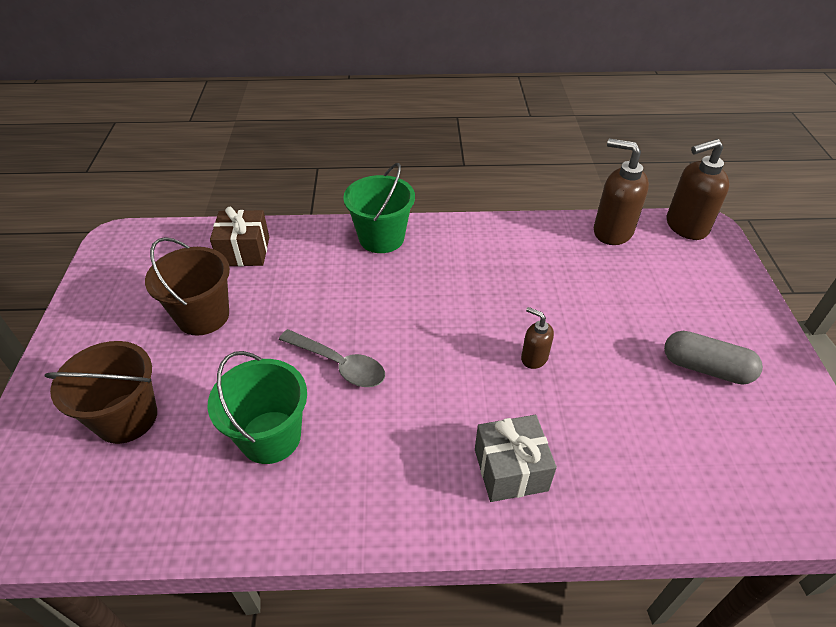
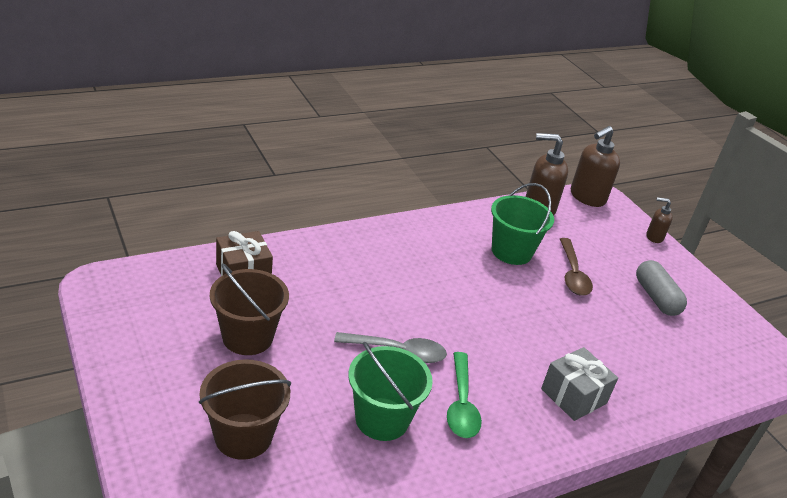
camera: 30 degrees left, 10 degrees down
(367, 443) = (461, 404): none -> green spoon
(381, 238) = (361, 242): green bucket -> green bucket (511, 251)
(534, 358) = (541, 315): brown soap dispenser -> brown soap dispenser (654, 237)
(607, 316) = (572, 274): none -> brown spoon
(705, 368) = (656, 298): grey capsule -> grey capsule turned 75 degrees clockwise

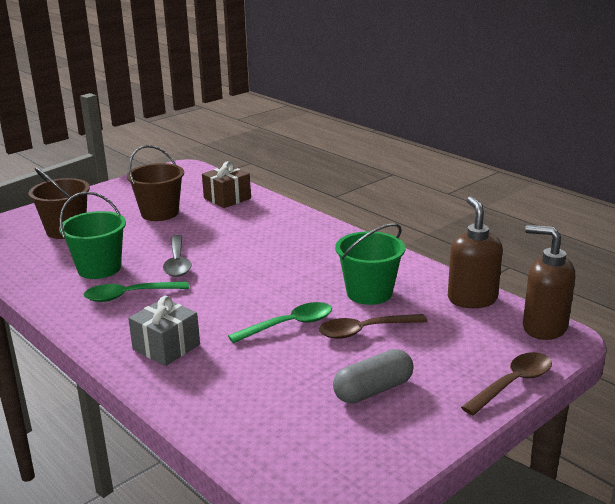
camera: 80 degrees right, 10 degrees down
(553, 310) = (289, 325): none -> green spoon
(654, 237) = (513, 383): brown soap dispenser -> brown spoon

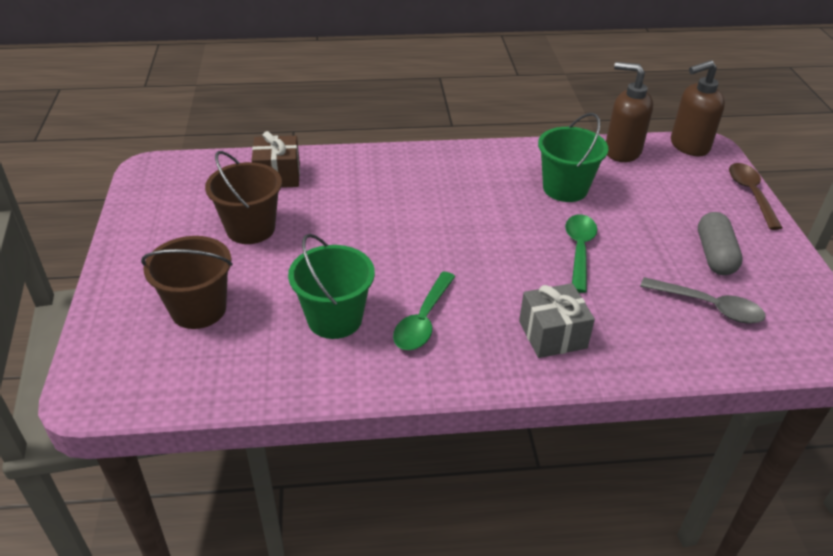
camera: 55 degrees left, 15 degrees up
(177, 263) = (386, 263): grey spoon -> grey spoon (709, 307)
(364, 331) = (624, 219): brown spoon -> none

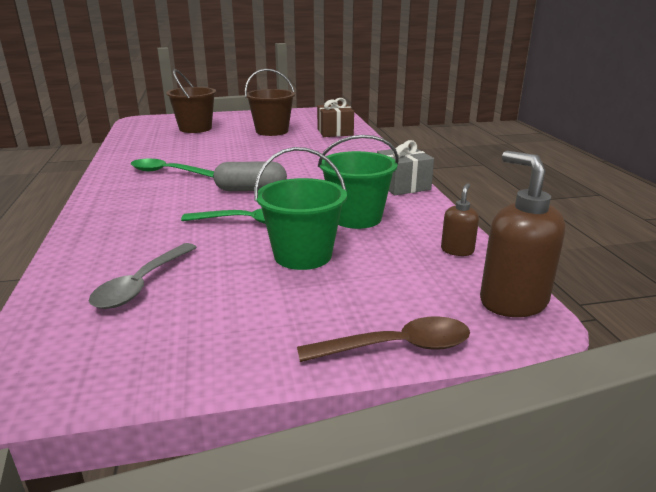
camera: 85 degrees right, 15 degrees down
(335, 319) = (177, 152): green bucket -> green bucket (303, 255)
(552, 334) = (133, 210): grey gift -> grey gift (403, 185)
(621, 151) = (457, 250): brown soap dispenser -> brown soap dispenser, size x0.53
(714, 255) = (237, 297): grey capsule -> grey capsule (251, 190)

